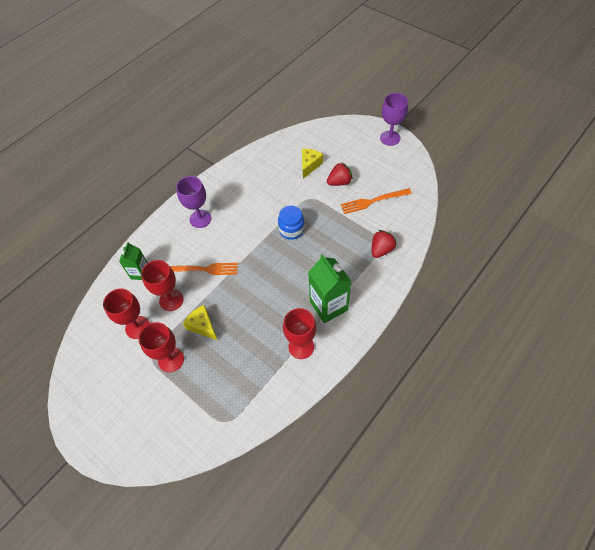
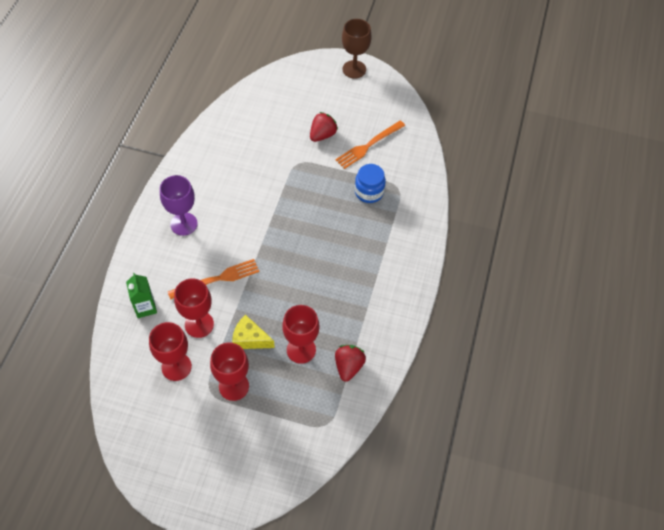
camera: 30 degrees left, 0 degrees up
(291, 230) = (295, 204): blue jar -> blue jar (369, 192)
(301, 347) = (366, 322): red goblet -> red goblet (301, 350)
(309, 165) = (280, 125): yellow cheese -> none
(328, 306) = (374, 271): green carton -> none
(381, 250) = (401, 195): red strawberry -> red strawberry (348, 366)
(390, 138) = (354, 69): purple goblet -> brown goblet

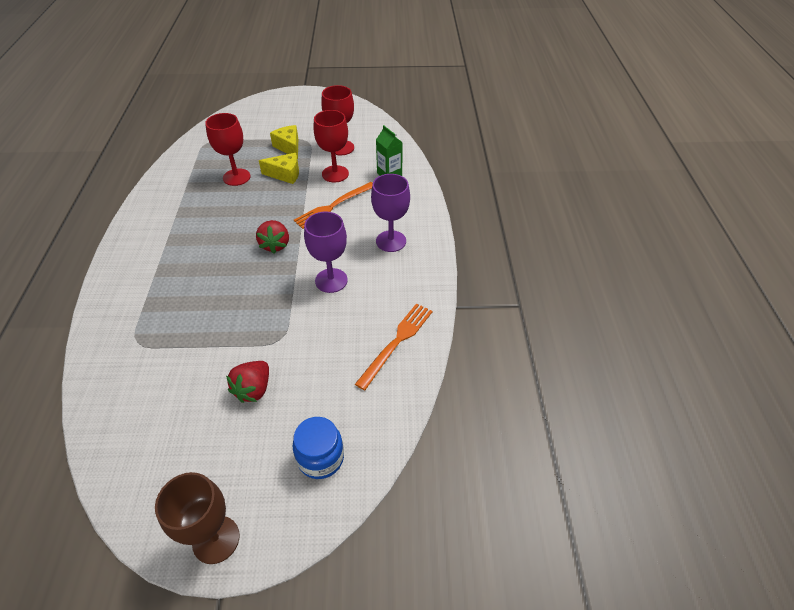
camera: 165 degrees right, 10 degrees down
(234, 386) = (289, 147): red goblet -> yellow cheese
(247, 200) = (331, 280): none -> purple goblet
(348, 366) = (191, 176): red strawberry -> red strawberry (275, 245)
(368, 145) = (180, 392): orange fork -> orange fork (397, 342)
(369, 192) = (177, 327): blue jar -> blue jar (320, 458)

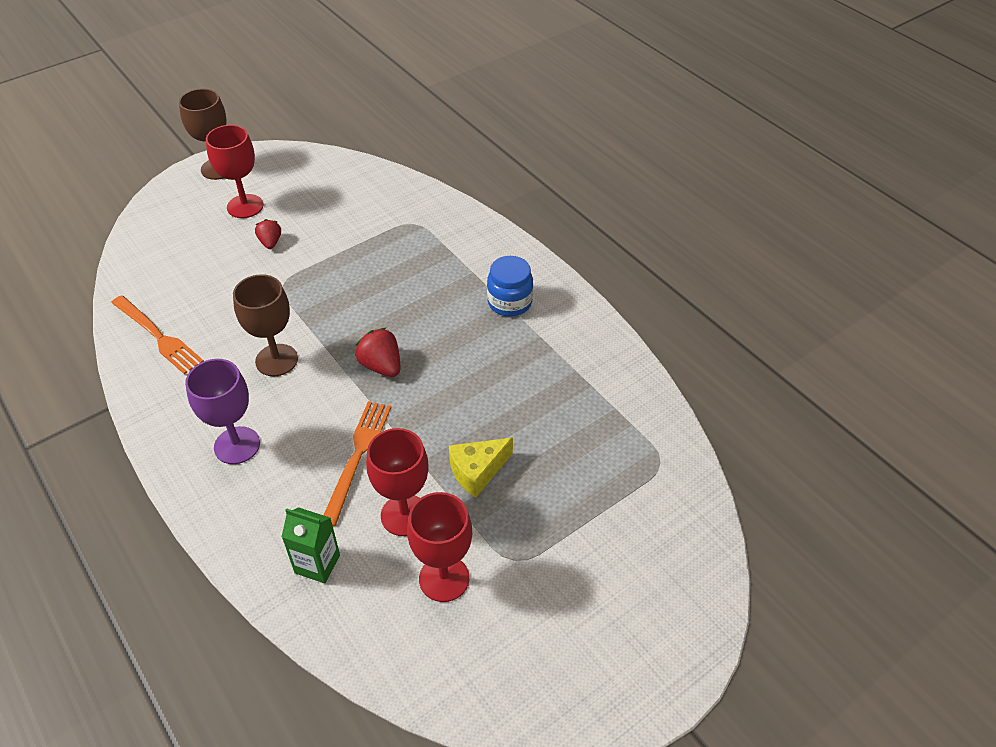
camera: 145 degrees right, 0 degrees up
(236, 177) = (539, 428): red goblet -> red goblet (245, 206)
(253, 389) = (270, 242): red strawberry -> red strawberry, size x0.66
(289, 147) = (530, 528): yellow cheese -> none
(320, 458) = (174, 231): blue jar -> blue jar (509, 302)
(331, 280) = (276, 360): purple goblet -> brown goblet
(397, 342) = (158, 336): orange fork -> orange fork turned 45 degrees counterclockwise

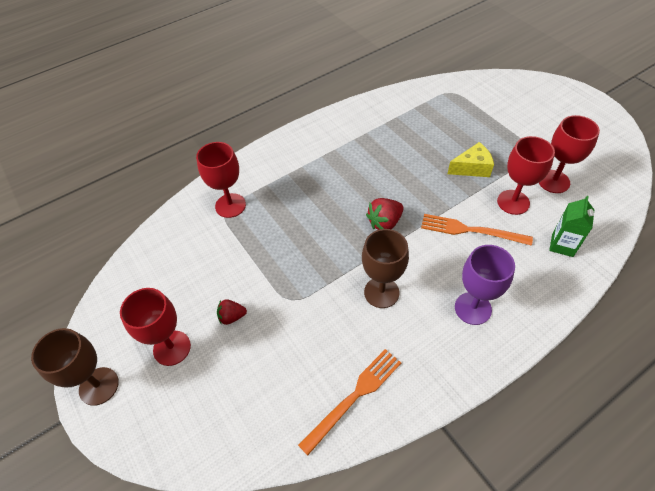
camera: 85 degrees left, 5 degrees up
(422, 227) = (230, 205): none -> red goblet
(477, 471) = (472, 168): yellow cheese -> yellow cheese turned 75 degrees counterclockwise
(509, 302) = (321, 153): blue jar -> none

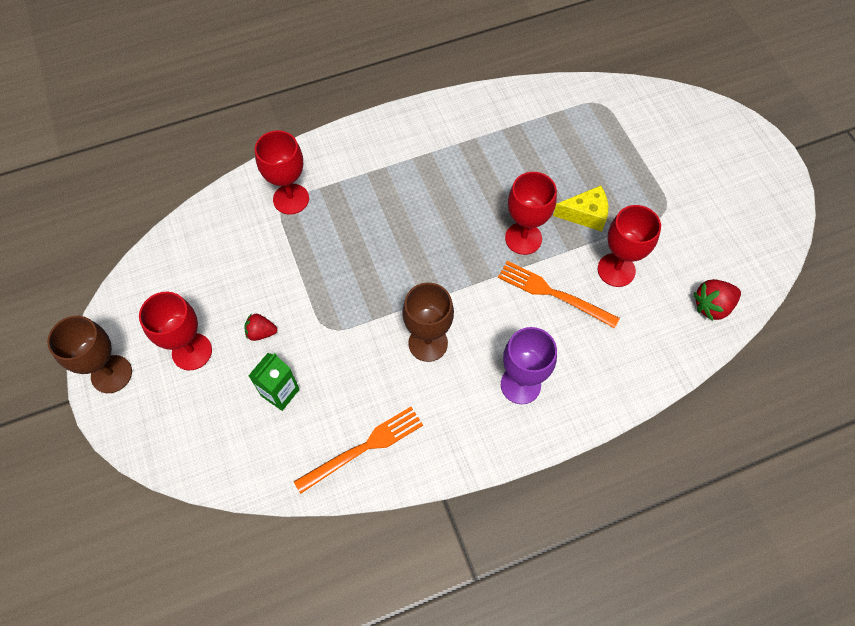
camera: 10 degrees right, 10 degrees up
(384, 222) = (458, 261): red strawberry -> red strawberry (712, 306)
(553, 181) = (675, 254): red goblet -> red goblet (523, 238)
(562, 245) = (650, 336): green carton -> green carton (280, 392)

